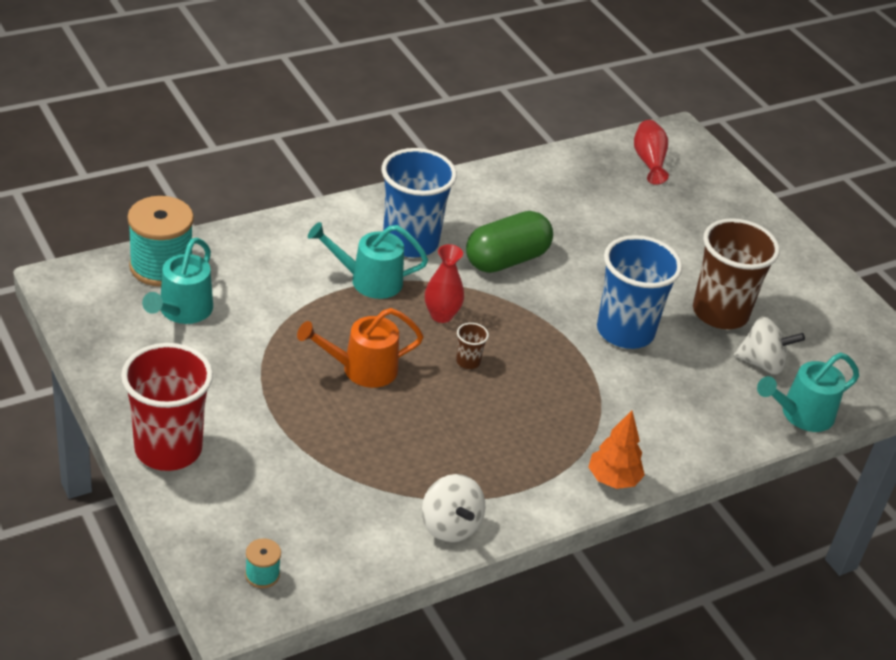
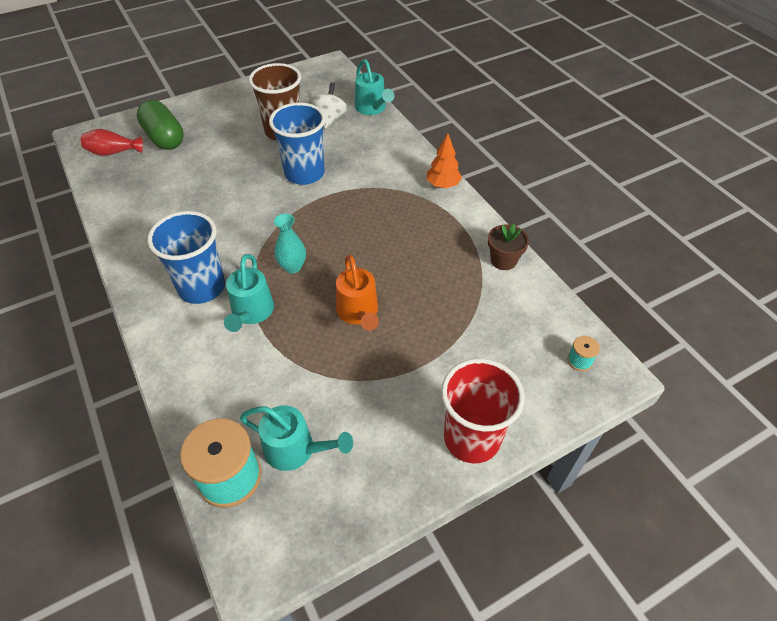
camera: 85 degrees left, 10 degrees up
(441, 315) = (292, 267): red vase -> turquoise vase
(450, 526) = (503, 260): white spinning top -> brown flower pot
(468, 361) = (343, 252): brown cup -> none
(506, 259) = (226, 230): green capsule -> green capsule (164, 138)

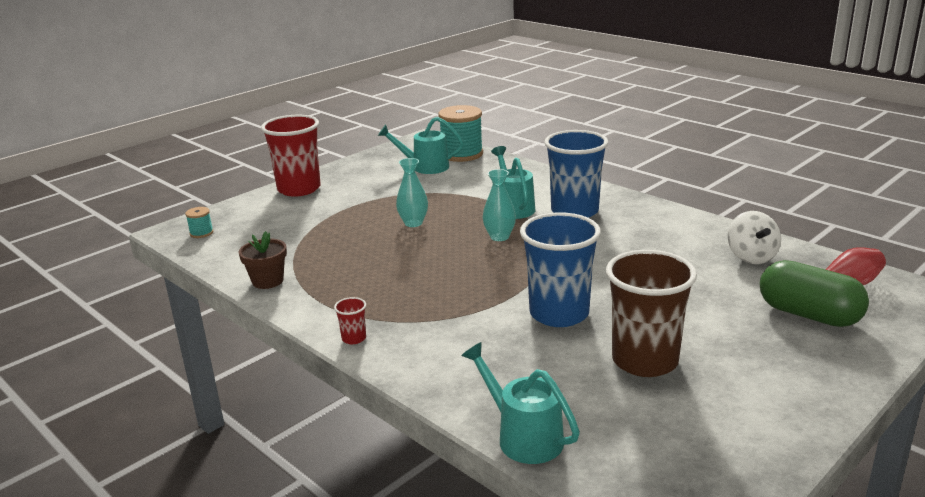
camera: 165 degrees right, 25 degrees down
(330, 119) = (587, 399): white spinning top -> white spinning top (751, 257)
(359, 313) = (413, 223): orange watering can -> turquoise vase
(443, 185) = (354, 338): orange tree -> red cup

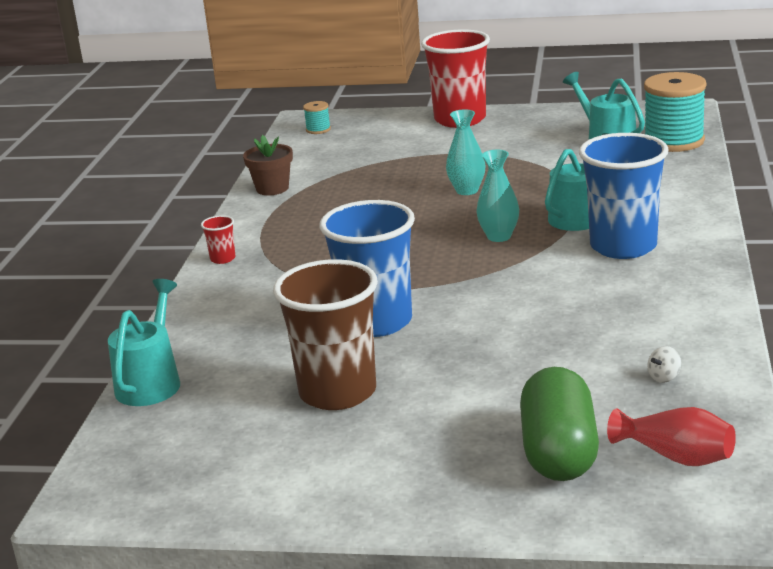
camera: 55 degrees right, 0 degrees up
(751, 257) = (664, 377): white spinning top -> white spinning top, size x0.47

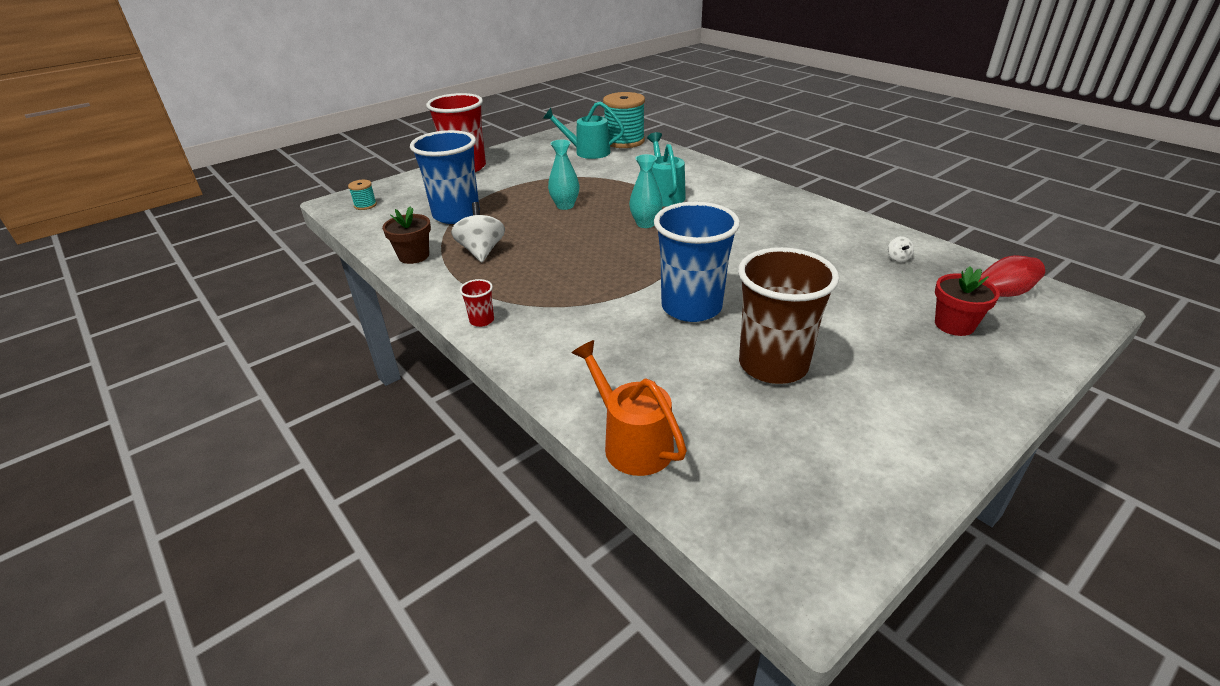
camera: 50 degrees left, 10 degrees up
(151, 382) = (631, 442): turquoise watering can -> orange watering can
(323, 205) = (481, 251): none -> white spinning top
(559, 452) = (954, 325): green capsule -> red flower pot
(623, 246) = (723, 202): blue cup -> blue cup (456, 215)

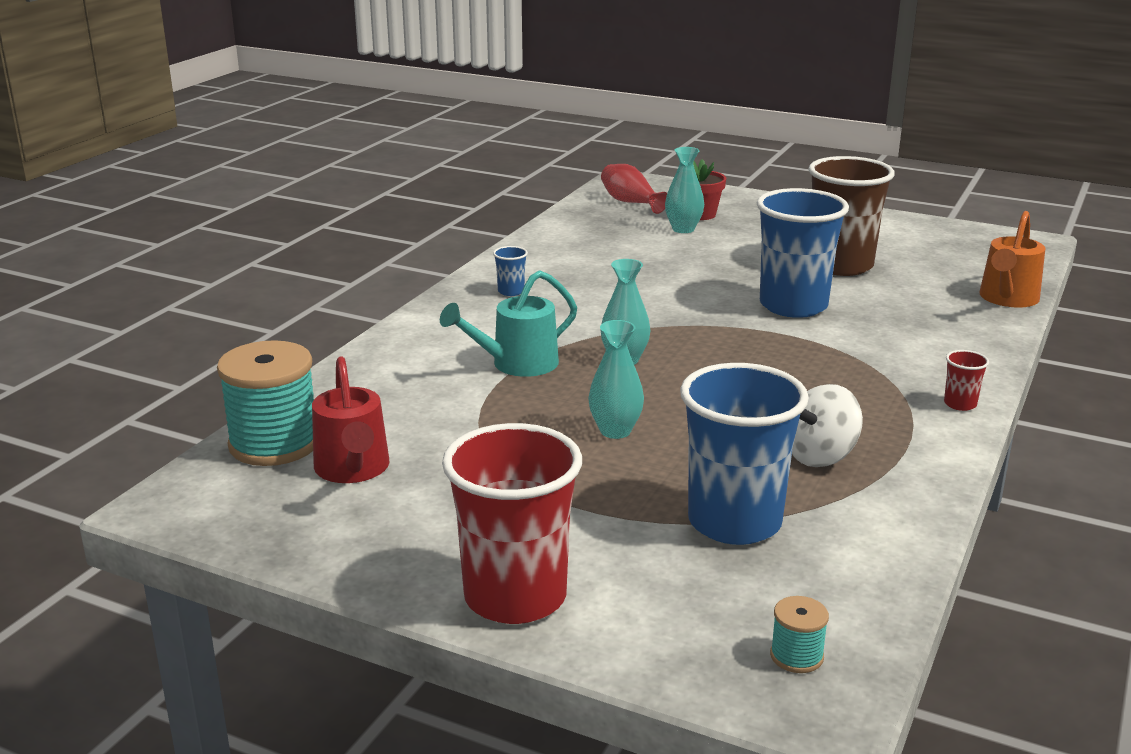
camera: 115 degrees left, 10 degrees down
(414, 256) = (896, 509): brown flower pot -> none
(587, 152) = (353, 470): turquoise watering can -> red watering can
(777, 208) = (511, 291): none -> blue cup
(898, 258) = (594, 234): white spinning top -> none
(905, 304) = (683, 229): none -> turquoise vase

